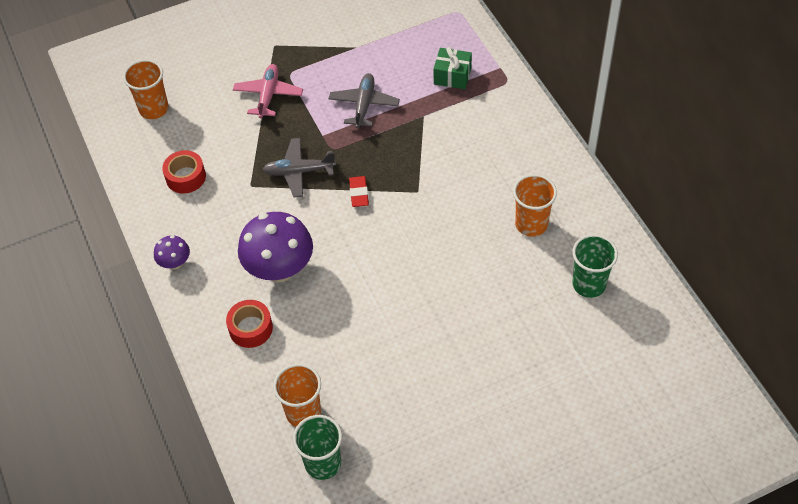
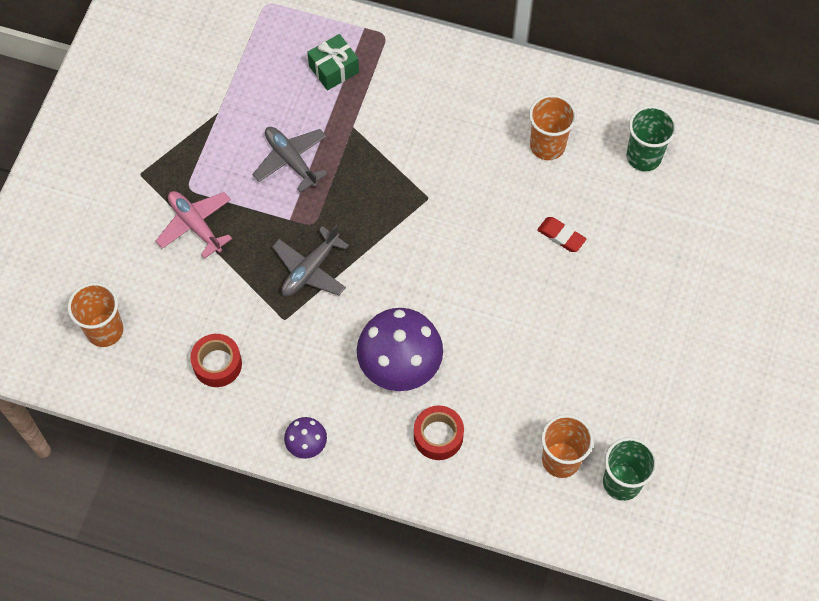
camera: 50 degrees left, 10 degrees up
(359, 193) = (383, 243): red eraser -> red eraser (561, 236)

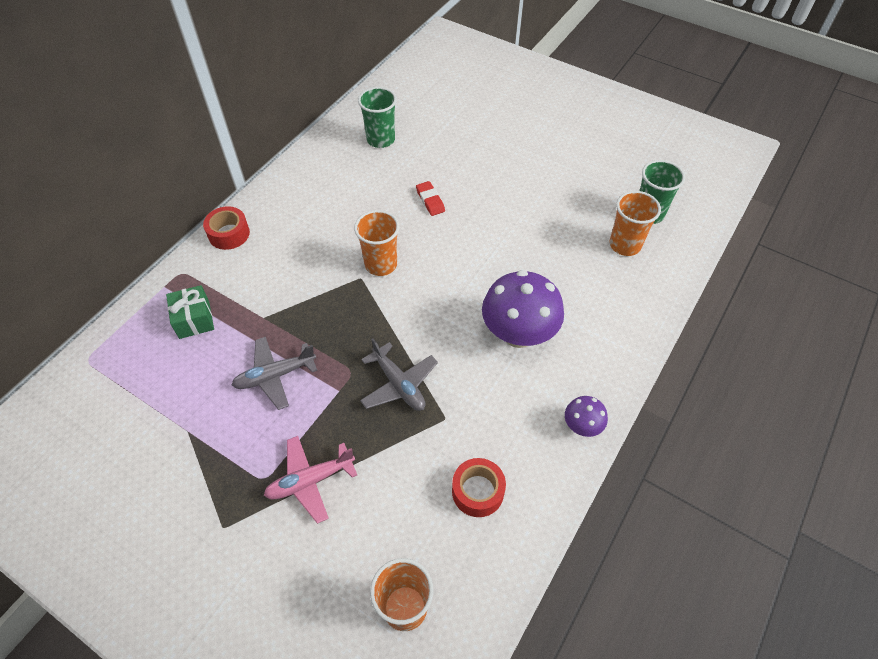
camera: 75 degrees left, 10 degrees down
(438, 436) = (591, 321): red tape -> red tape (229, 234)
(547, 146) = (346, 190): orange cup -> orange cup (381, 264)
(561, 236) = (430, 200): red eraser -> red eraser turned 75 degrees counterclockwise

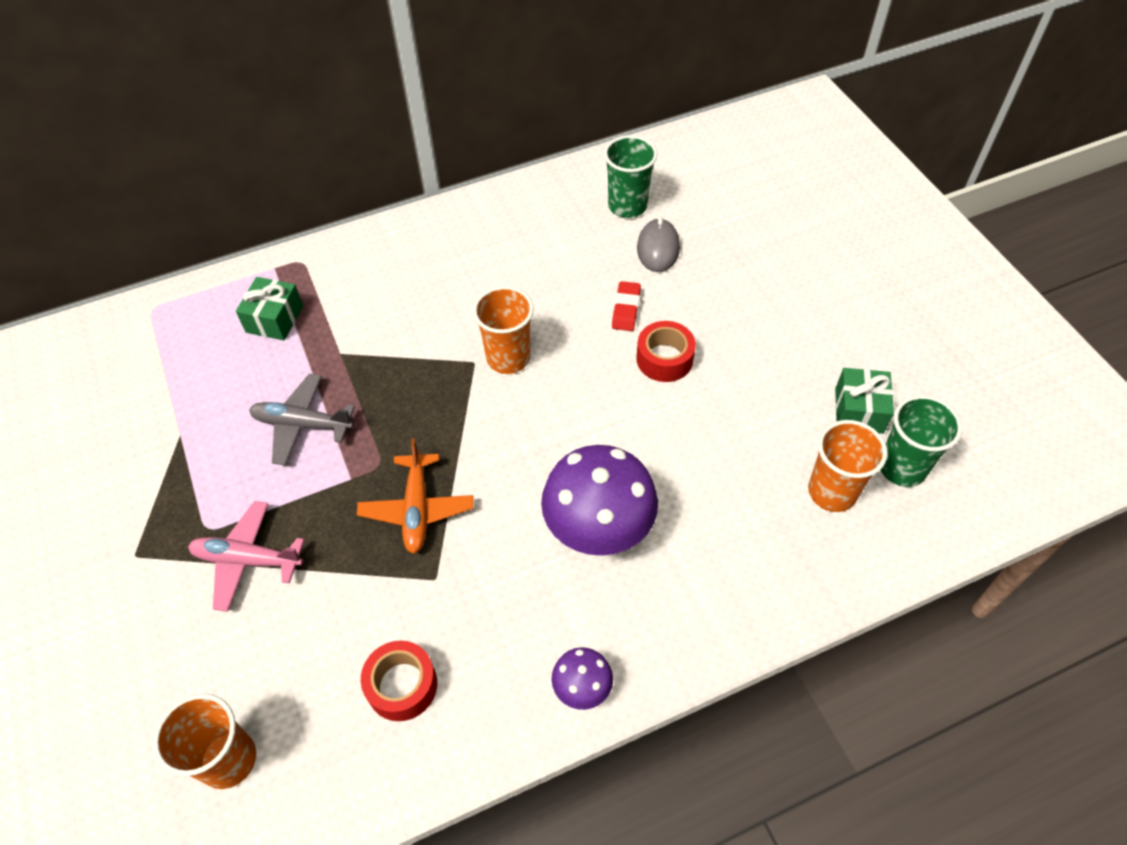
camera: 35 degrees right, 0 degrees up
(229, 234) = (378, 241): red tape -> red tape (664, 359)
(399, 384) = (417, 509): grey plane -> orange plane
(420, 156) = (658, 248): none -> grey mouse
(604, 195) = (859, 410): none -> green gift

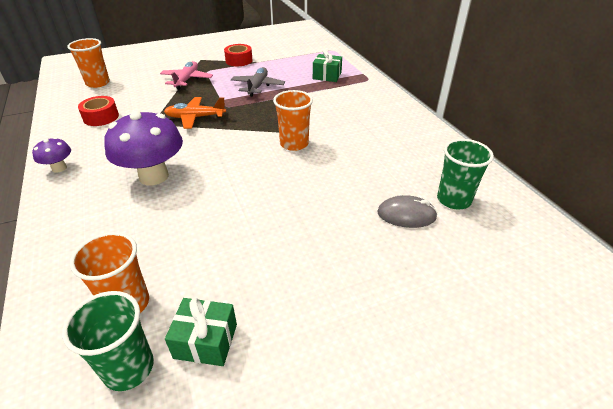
camera: 90 degrees right, 15 degrees down
(626, 309) = (337, 194): red eraser -> none
(664, 359) = (286, 212): red tape -> red tape (239, 60)

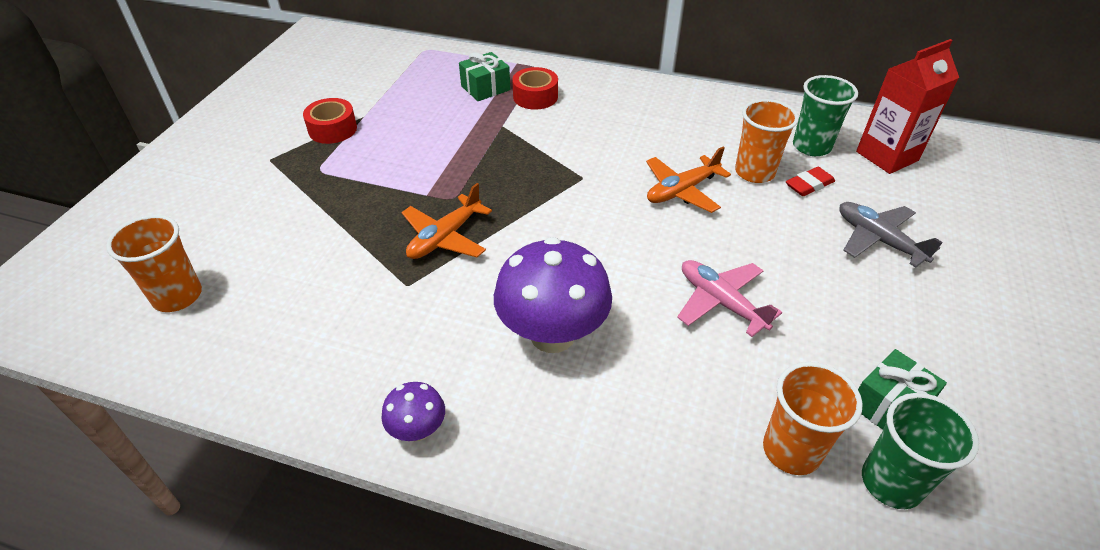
camera: 50 degrees left, 5 degrees up
(101, 117) = (312, 332): red tape -> red tape (535, 97)
(187, 80) = (318, 199): pink plane -> pink plane (721, 302)
(258, 86) = (435, 149): grey plane -> grey plane (878, 240)
(294, 144) = (610, 188): orange cup -> orange cup (754, 172)
(326, 167) = (682, 191): none -> orange plane
(406, 215) = (809, 185): grey mouse -> red eraser
(503, 241) = (887, 156): none -> red carton

